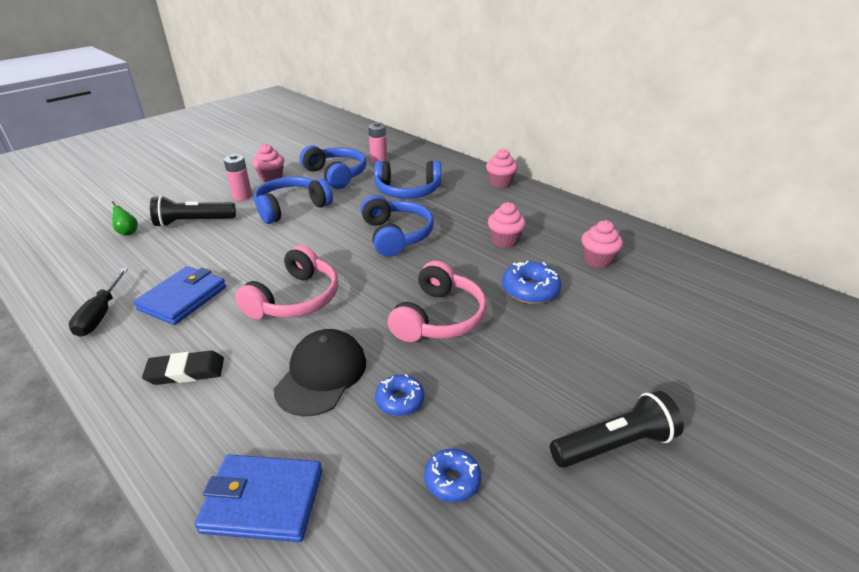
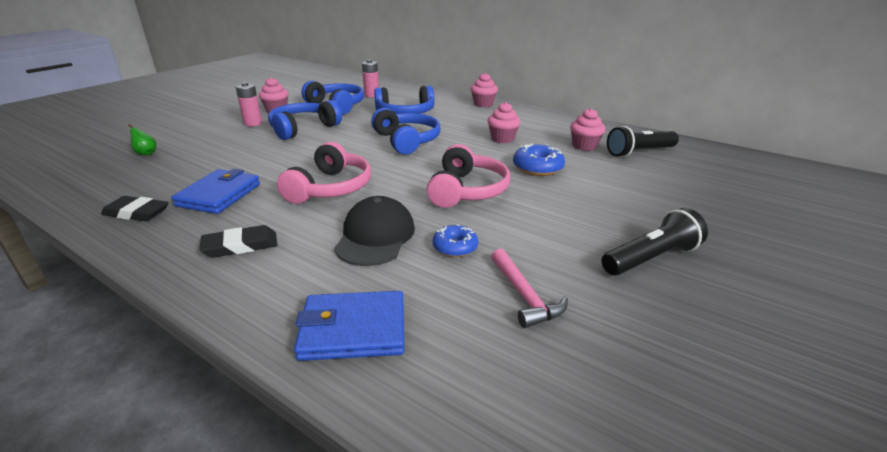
camera: 10 degrees left, 5 degrees down
(100, 315) = (136, 213): black screwdriver -> black eraser
(193, 222) = (211, 143): black flashlight -> black flashlight (639, 152)
(452, 480) = (524, 296): blue donut -> pink hammer

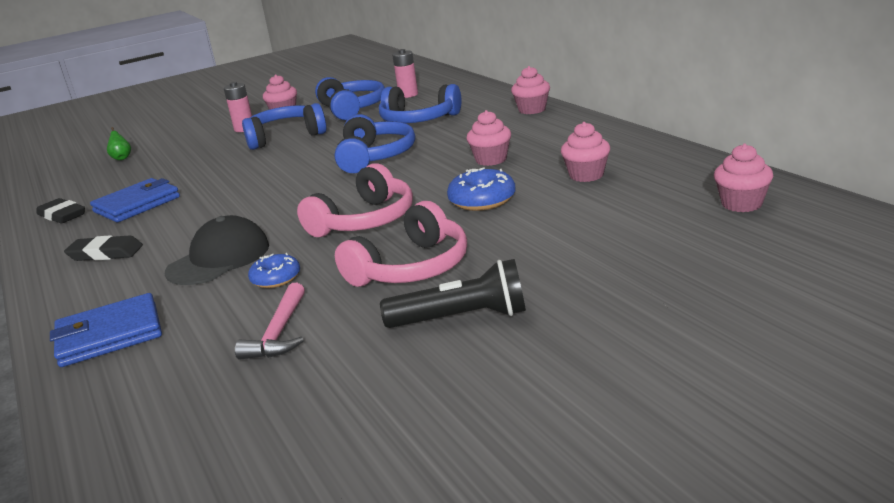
camera: 30 degrees right, 5 degrees down
(330, 188) = (236, 206): pink headphones -> pink headphones (411, 268)
(353, 330) = (109, 335): blue wallet -> blue wallet turned 45 degrees counterclockwise
(639, 152) = (653, 188): black flashlight -> none
(704, 158) = (741, 204): none -> pink cupcake

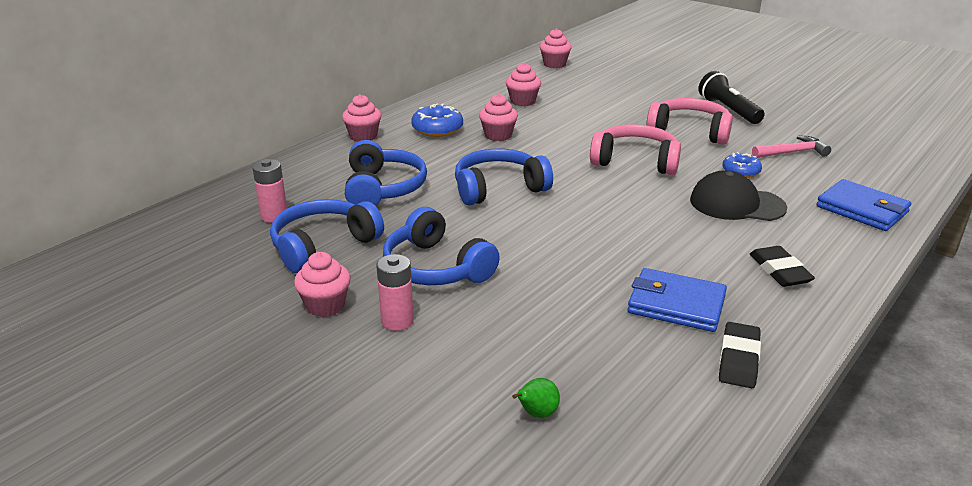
camera: 115 degrees left, 5 degrees up
(482, 200) = (579, 127): blue donut -> blue donut (437, 129)

